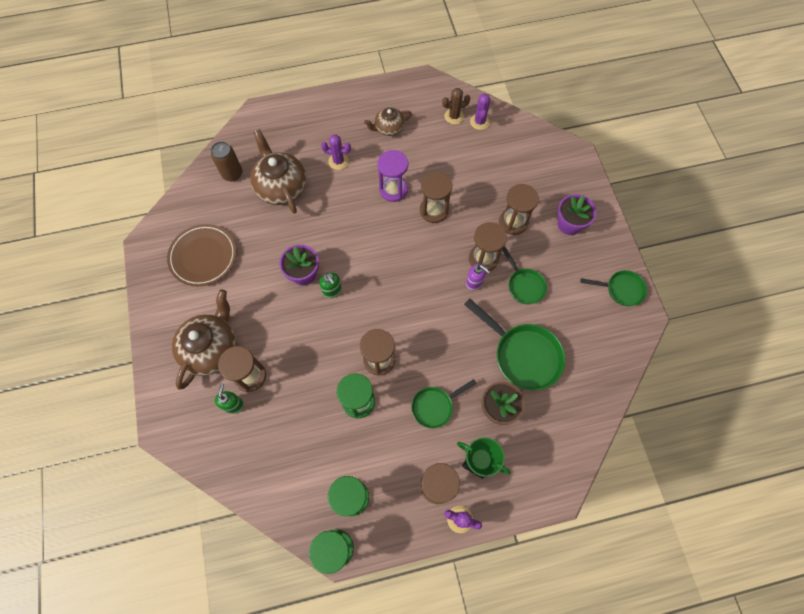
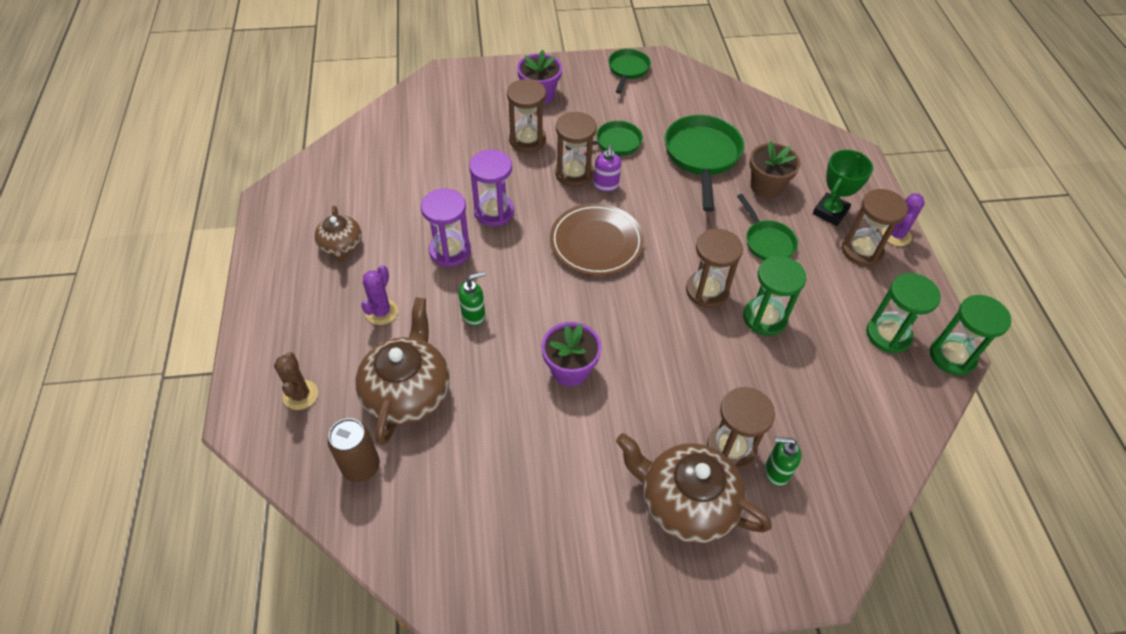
camera: 85 degrees left, 15 degrees down
(203, 256) = (518, 516): brown plate -> brown plate (596, 242)
(281, 187) = (408, 392): brown teapot -> brown teapot turned 120 degrees clockwise
(332, 291) = (602, 335): green soap dispenser -> green soap dispenser (474, 315)
(434, 210) = (494, 212): brown hourglass -> purple hourglass
(454, 116) = (347, 173): brown cactus -> brown cactus (300, 395)
(474, 282) = (606, 186): purple soap dispenser -> purple soap dispenser turned 135 degrees clockwise
(479, 122) = (366, 149): purple cactus -> none
(523, 355) = (702, 157): green pan -> green pan turned 45 degrees counterclockwise

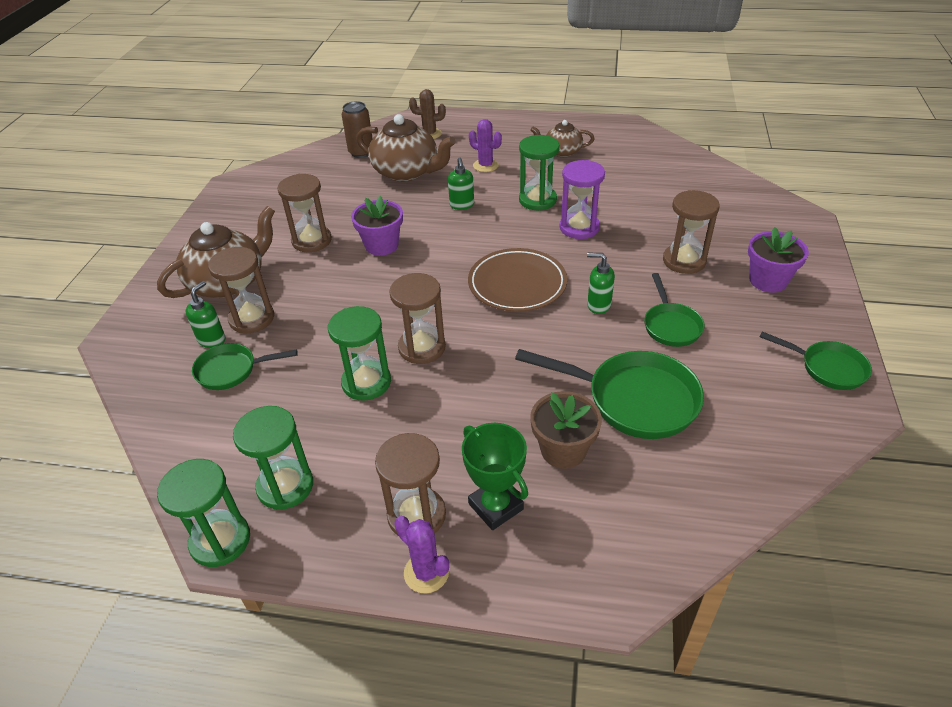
camera: 110 degrees right, 10 degrees down
(450, 251) = (537, 200): purple hourglass -> green hourglass
(574, 173) = (623, 285): brown hourglass -> brown hourglass (312, 241)
(606, 186) = (598, 305): purple soap dispenser -> green soap dispenser
(767, 241) = (469, 419): green pan -> green pan (231, 370)

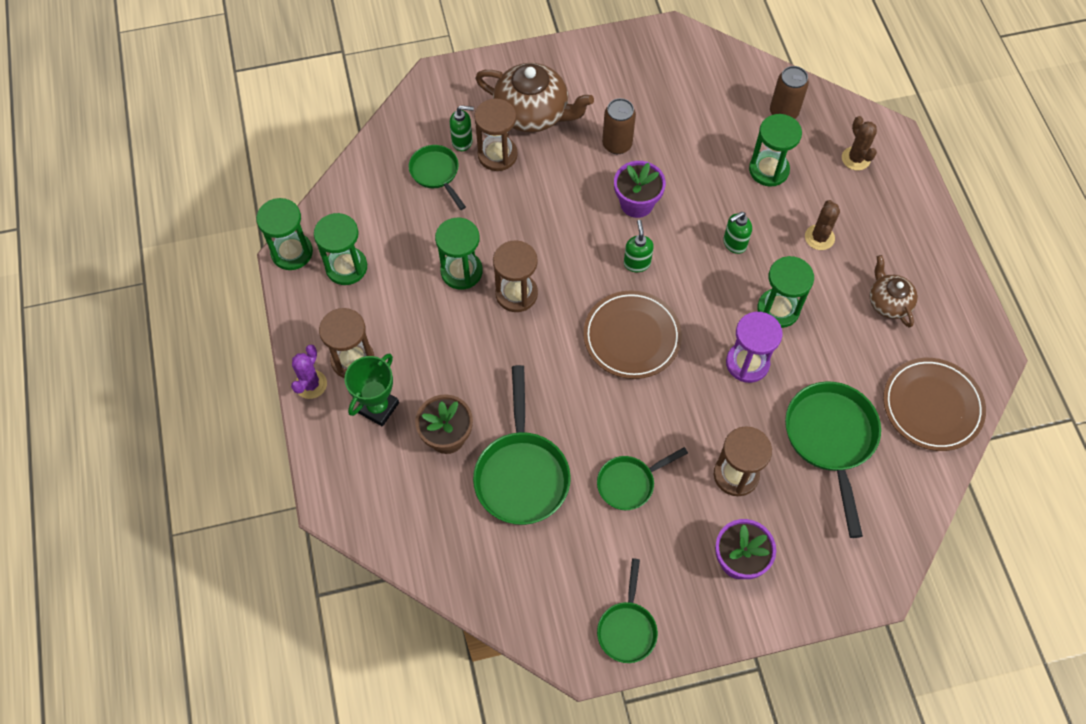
camera: 65 degrees right, 20 degrees up
(312, 241) = (617, 144): brown hourglass -> brown can
(407, 172) = (768, 170): brown teapot -> green hourglass
(485, 165) = (819, 237): purple cactus -> brown cactus
(598, 305) = (631, 414): green soap dispenser -> green soap dispenser (637, 263)
(658, 156) = (932, 406): none -> brown plate
(669, 206) = (830, 440): none -> green pan

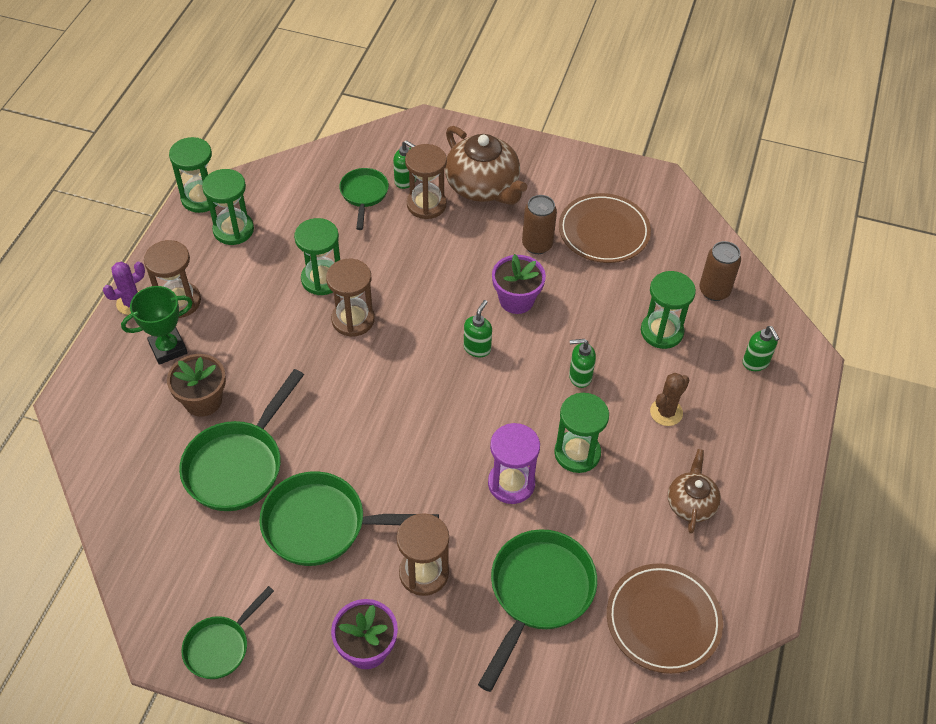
camera: 30 degrees right, 10 degrees down
(629, 483) = (323, 525): green pan -> green pan, size x1.69
(632, 337) = (424, 406): brown plate -> brown plate (603, 231)
(855, 158) = (755, 363): brown cactus -> green soap dispenser

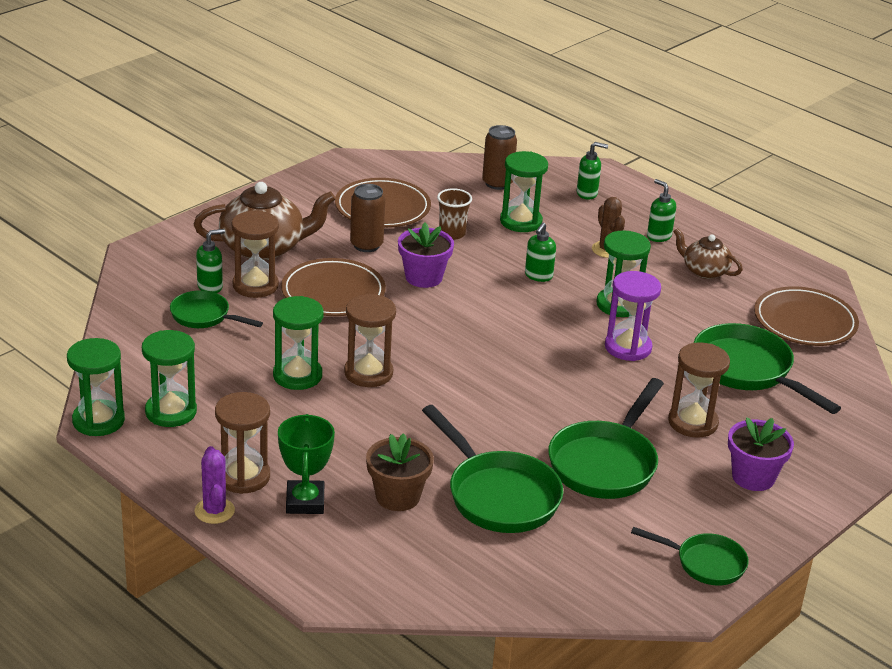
camera: 65 degrees left, 20 degrees down
(221, 646) = (705, 563): green pan -> green pan turned 45 degrees counterclockwise
(450, 253) = (333, 293): none -> brown plate
(477, 348) = (463, 316): green soap dispenser -> green soap dispenser (658, 236)
(601, 292) = (452, 233): none -> brown cup

